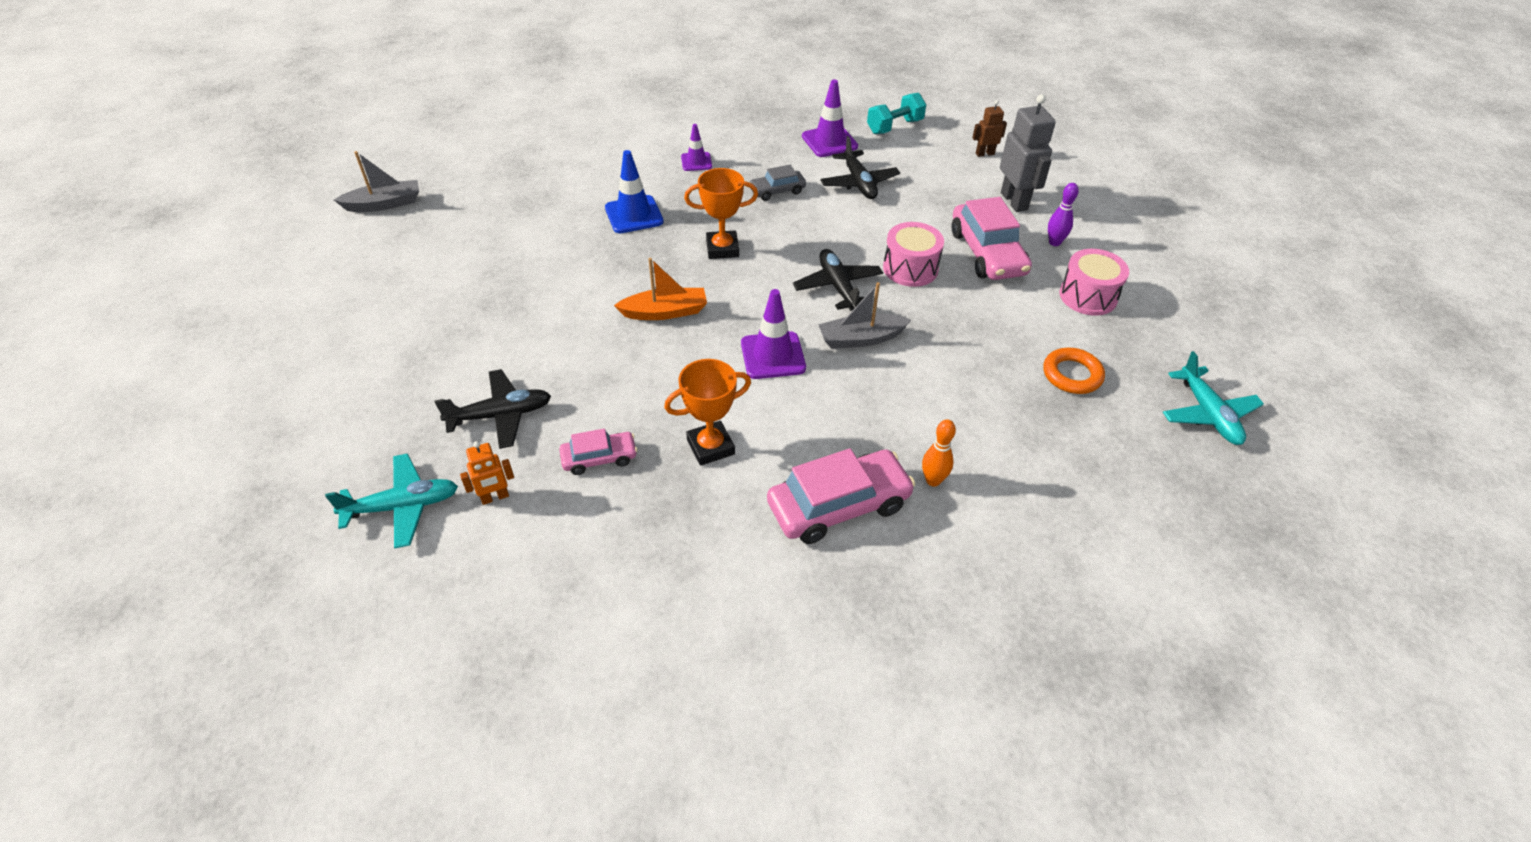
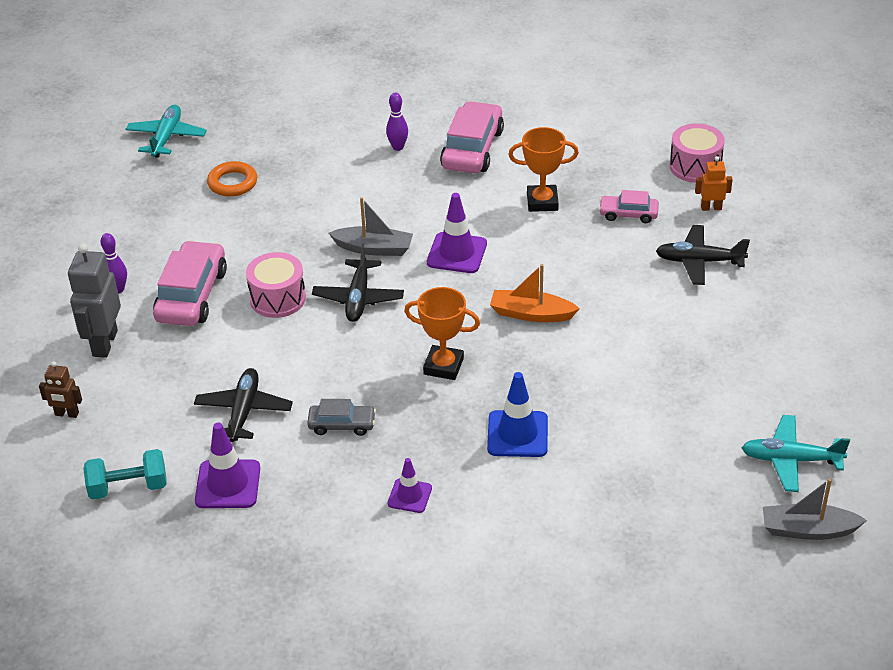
camera: 155 degrees left, 5 degrees down
(402, 506) = (779, 217): turquoise plane -> turquoise plane (791, 460)
(838, 506) = (472, 149): pink car -> pink car turned 105 degrees clockwise
(933, 480) = (398, 147): orange bowling pin -> purple bowling pin
(1088, 296) = (148, 235): pink drum -> pink drum (695, 166)

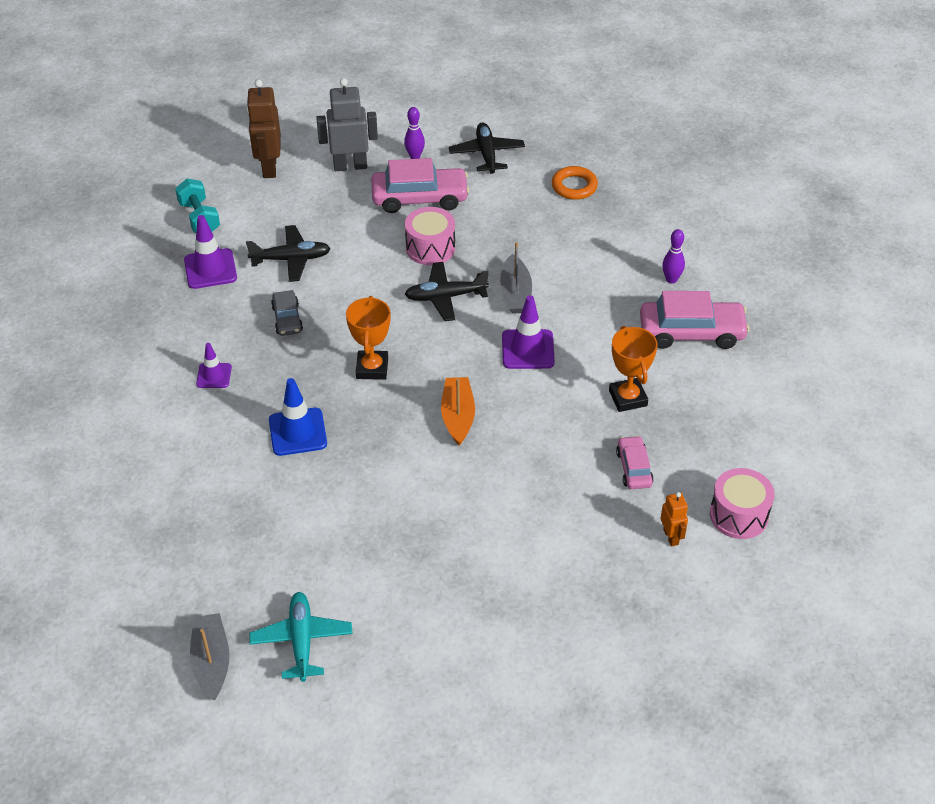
camera: 75 degrees right, 5 degrees up
(67, 414) = (269, 167): brown robot -> brown robot, size x1.86
(166, 137) = (621, 133): turquoise plane -> none
(699, 261) = (577, 536): black plane -> black plane (486, 154)

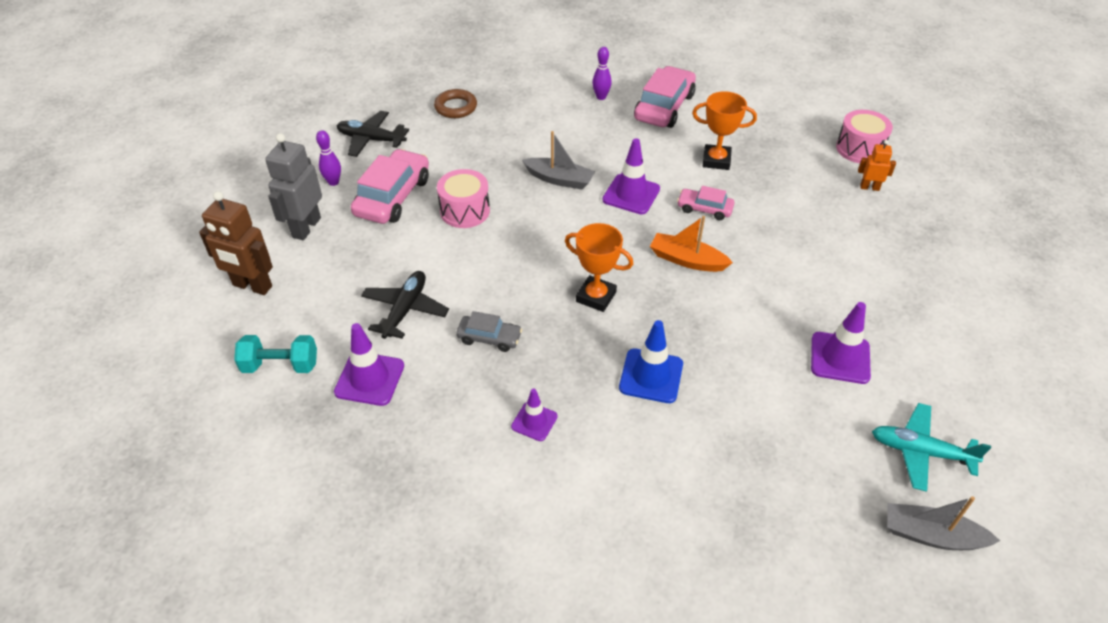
camera: 65 degrees left, 0 degrees up
(389, 560) = (840, 358): none -> purple traffic cone
(445, 297) = (535, 221): black plane -> none
(574, 186) = (456, 107): orange ring -> brown ring
(634, 468) = (792, 182): pink car -> pink car (704, 209)

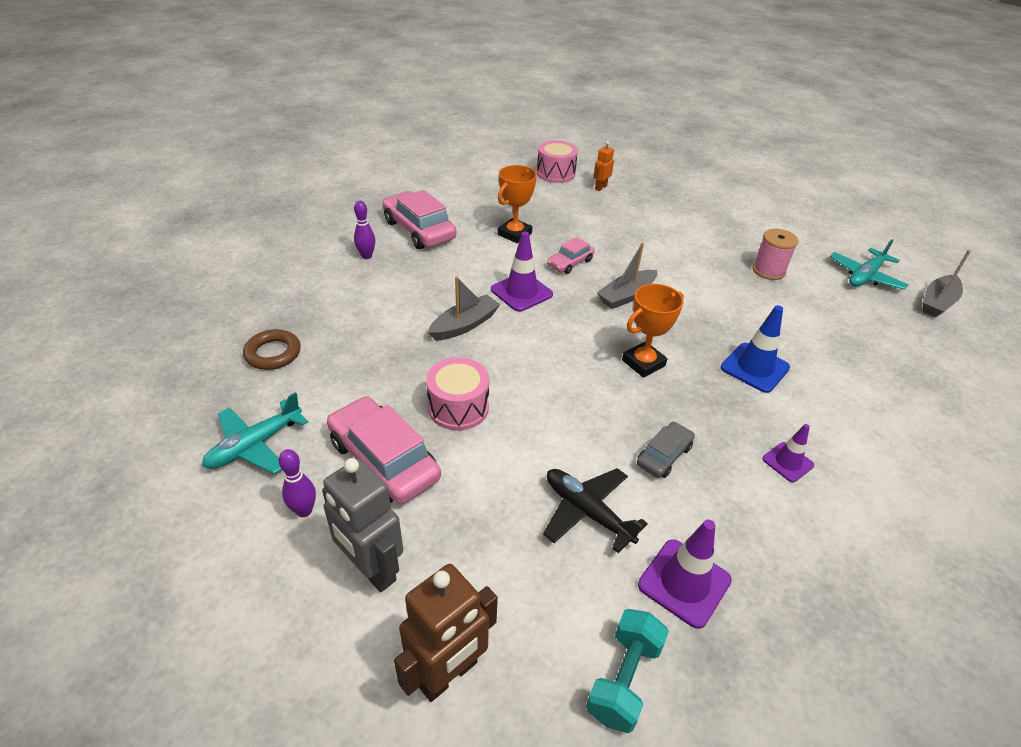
camera: 65 degrees left, 5 degrees down
(371, 140) = (255, 445): black plane -> turquoise plane
(687, 260) = (626, 296): orange boat -> grey boat
(840, 358) = (768, 271): purple traffic cone -> pink spool

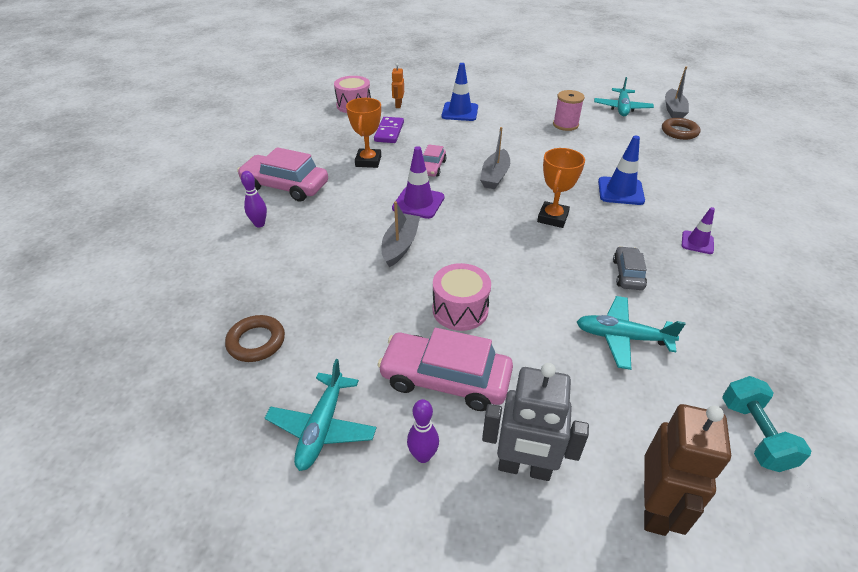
camera: 30 degrees left, 0 degrees up
(564, 212) = (389, 132): none -> purple domino
(587, 512) = (622, 337): black plane -> turquoise plane
(659, 216) = (460, 112): none -> blue traffic cone
(684, 582) = (722, 350): purple traffic cone -> none
(914, 331) = (679, 132): none -> brown ring

